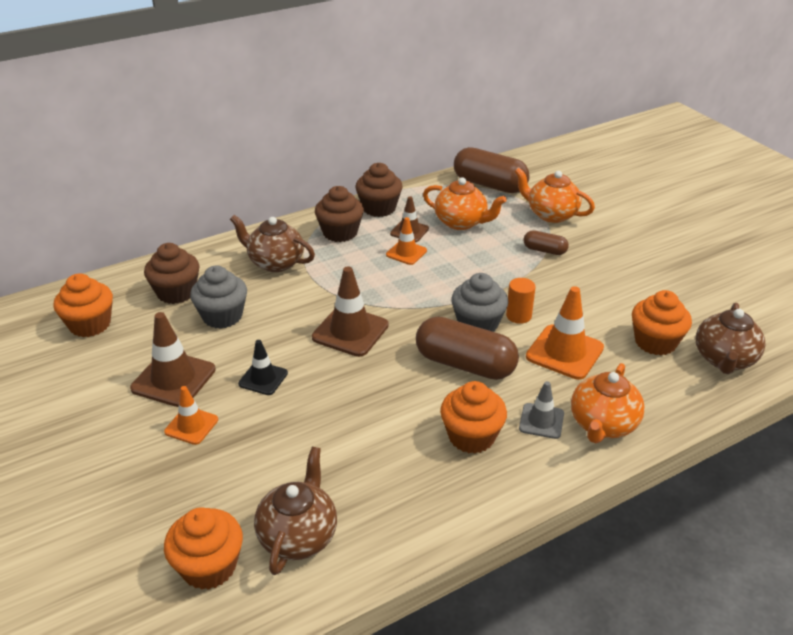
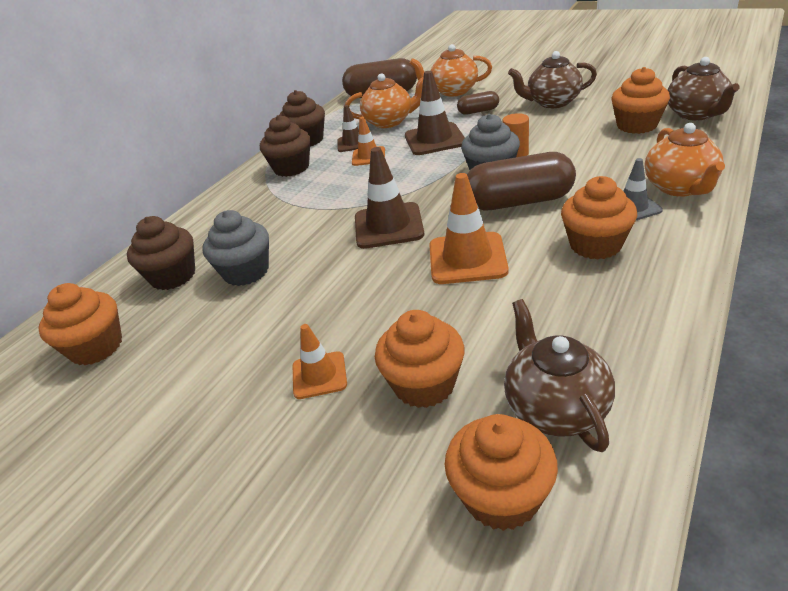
camera: 25 degrees left, 0 degrees up
(173, 379) = (251, 346): brown traffic cone -> brown traffic cone (434, 139)
(242, 471) = (424, 384): none -> orange cupcake
(263, 378) = (348, 298): black traffic cone -> none
(275, 262) = (253, 211): brown teapot -> brown teapot (552, 102)
(564, 352) = (583, 159): orange traffic cone -> orange traffic cone (467, 258)

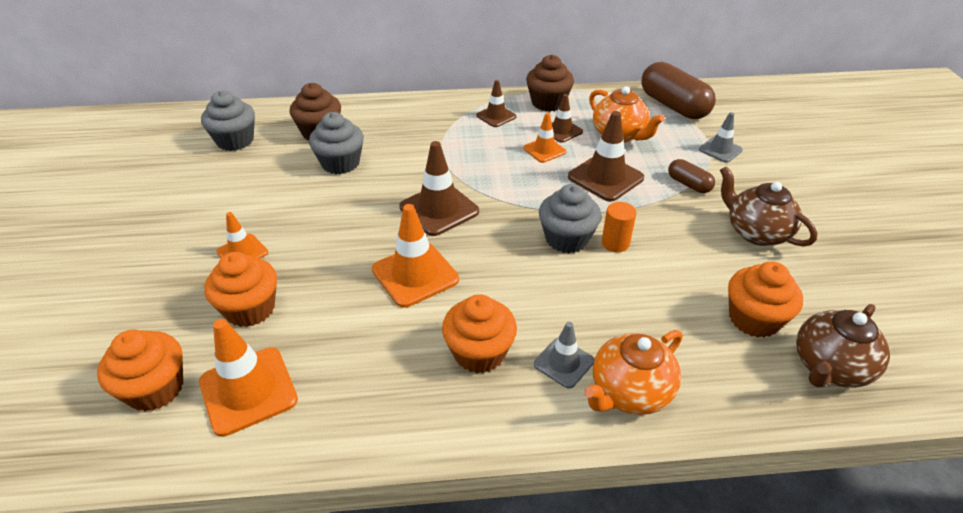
camera: 50 degrees right, 5 degrees up
(96, 347) = (235, 141): orange cupcake -> grey cupcake
(291, 168) = (496, 116): brown cupcake -> brown traffic cone
(453, 91) = (720, 150): orange teapot -> grey traffic cone
(519, 201) = (525, 276): brown capsule -> none
(555, 407) = (248, 390): brown teapot -> orange traffic cone

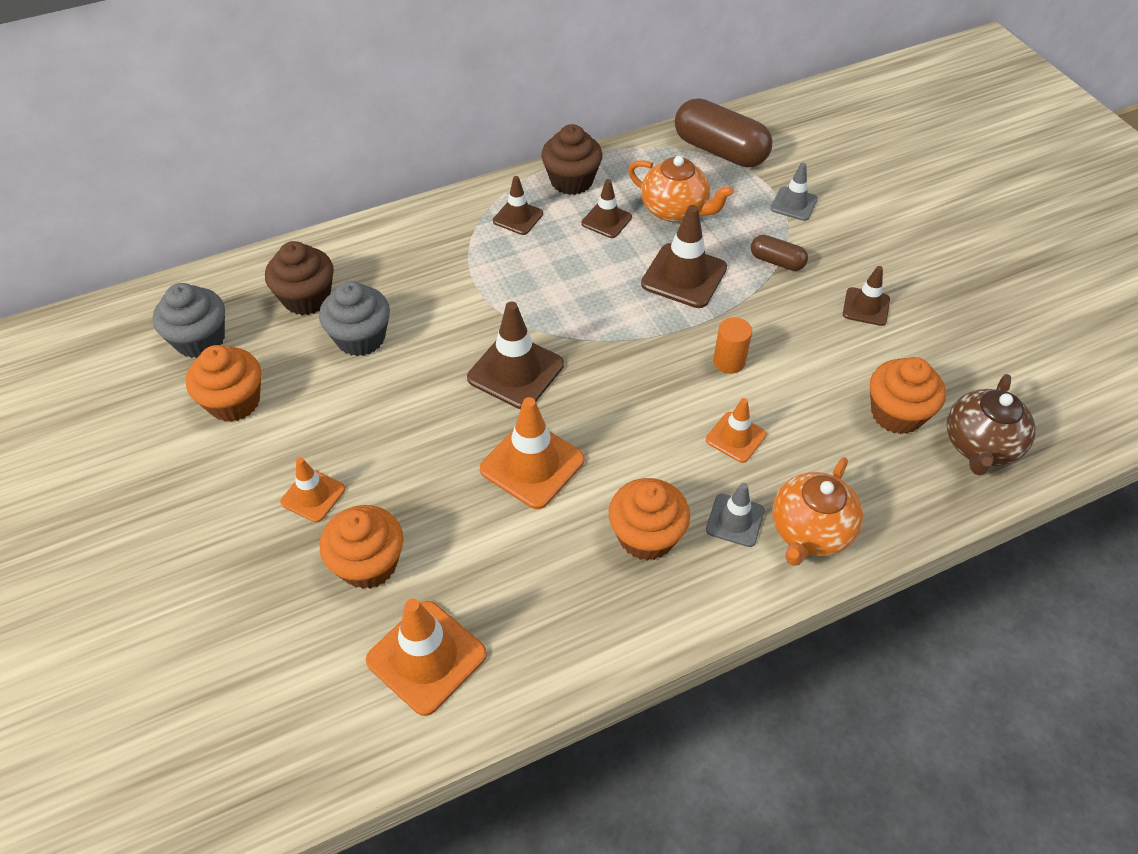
camera: 20 degrees left, 10 degrees up
(155, 388) = (321, 689): orange cupcake -> orange cupcake (234, 402)
(544, 150) = (598, 254): orange traffic cone -> orange traffic cone (735, 437)
(566, 239) = (675, 370): grey cupcake -> none
(756, 232) = (866, 307): brown teapot -> brown traffic cone

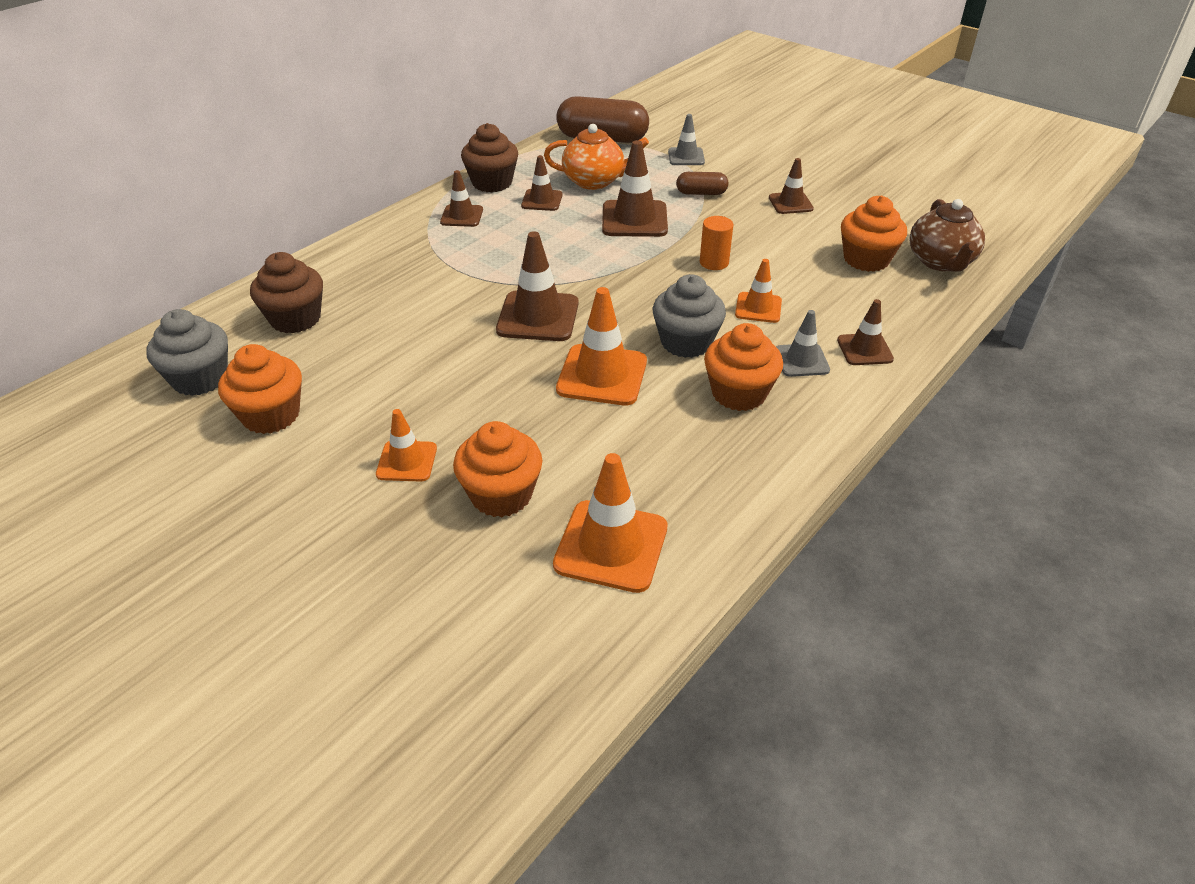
camera: 25 degrees left, 10 degrees down
(360, 338) = (372, 333): grey cupcake -> grey cupcake (686, 342)
(810, 532) = (864, 350): orange teapot -> brown traffic cone

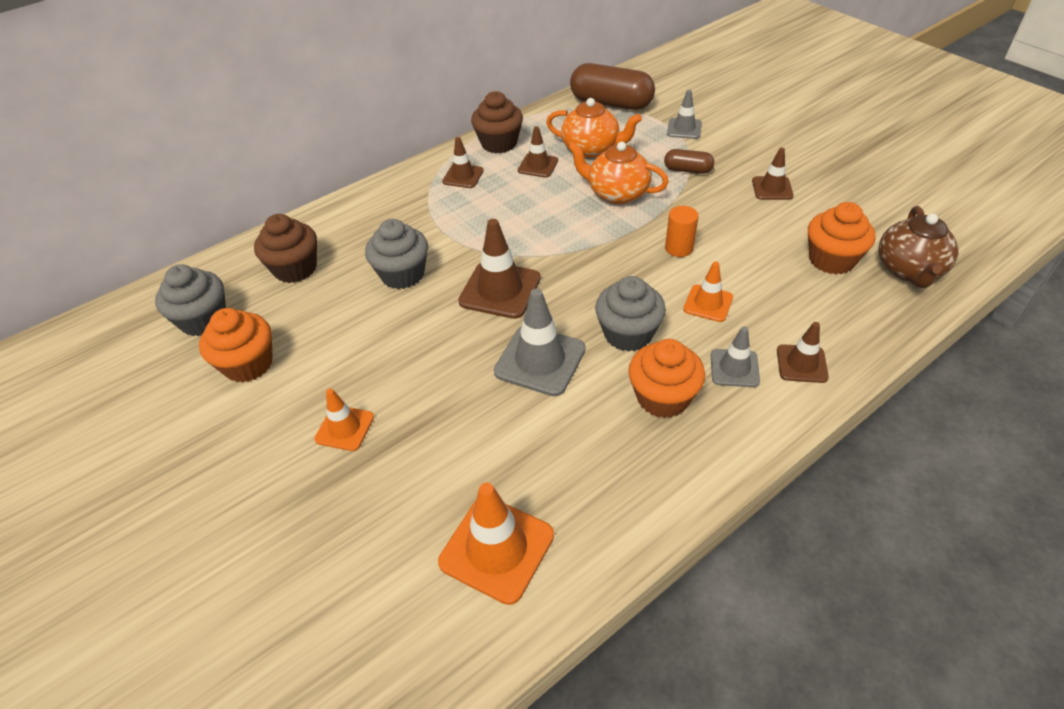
camera: 15 degrees right, 5 degrees up
(424, 313) = (402, 274): none -> grey cupcake
(501, 495) = (415, 476): orange cupcake -> none
(602, 375) = (540, 360): orange traffic cone -> grey traffic cone
(634, 219) = (616, 193): brown traffic cone -> orange teapot

